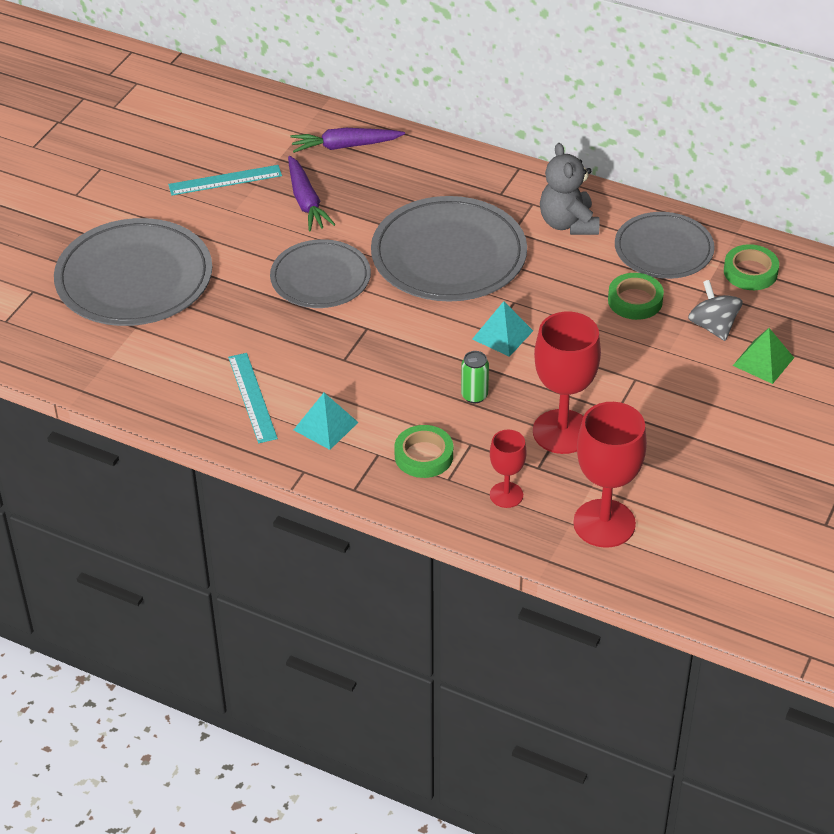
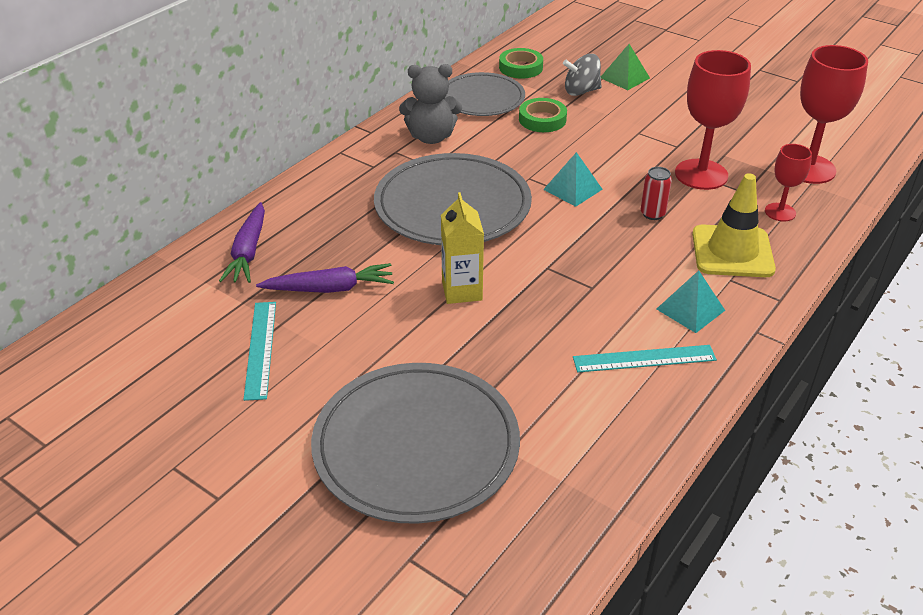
camera: 80 degrees left, 5 degrees down
(320, 278) = (462, 291): grey plate -> yellow carton
(424, 456) = (732, 252): green tape -> yellow traffic cone
(474, 395) = (652, 214): green can -> red can

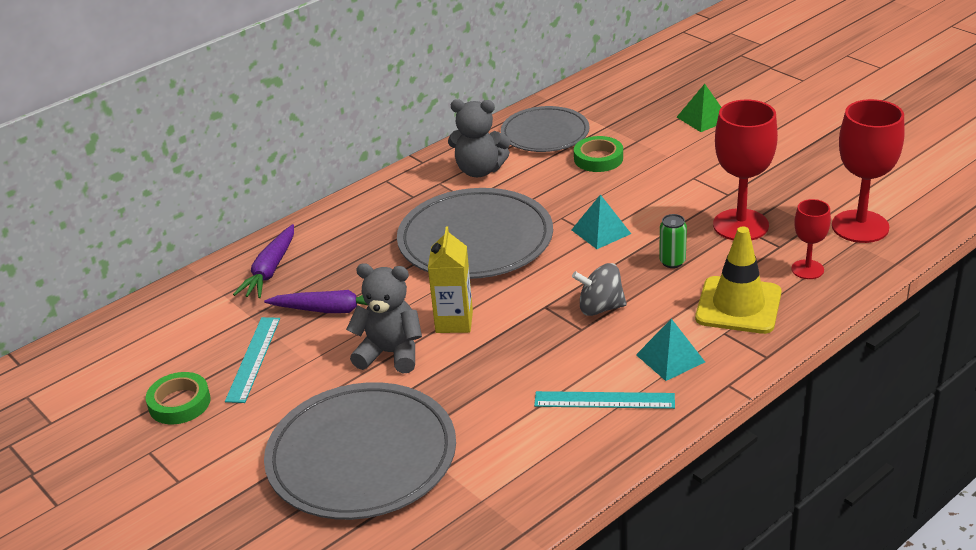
camera: 15 degrees right, 5 degrees down
(407, 329) = (390, 353): none -> grey teddy bear
(520, 67) = (597, 102): green tape -> green tape (179, 403)
(581, 91) = (651, 131): grey spinning top -> grey spinning top (600, 308)
(652, 214) = (672, 262): red can -> green can

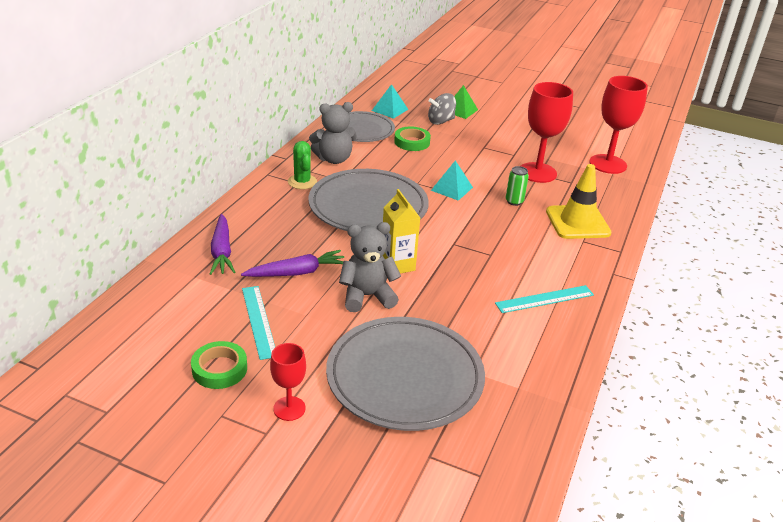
camera: 30 degrees left, 0 degrees up
(419, 196) = (302, 182): none -> green cactus
(600, 308) = (492, 238): grey spinning top -> grey spinning top (441, 121)
(670, 358) = (563, 263): turquoise pyramid -> turquoise pyramid (389, 110)
(807, 269) = (599, 194): red goblet -> red goblet (289, 408)

